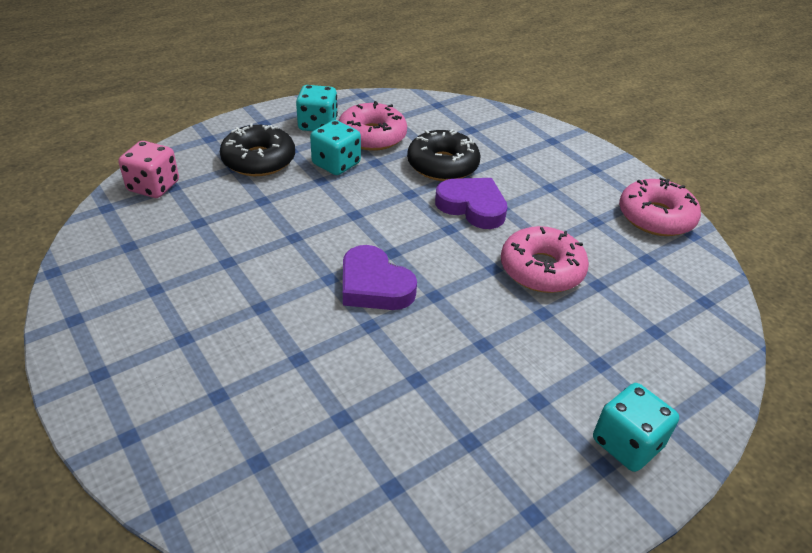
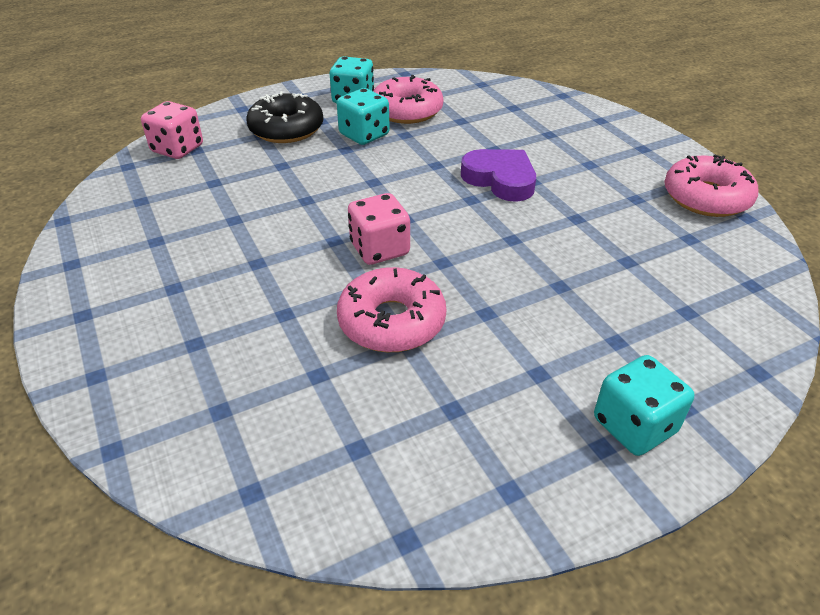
camera: 10 degrees right, 0 degrees up
(374, 285) = (379, 249): purple heart -> pink dice
(442, 165) = (476, 139): black donut -> none
(541, 269) = (566, 243): pink donut -> pink donut (391, 321)

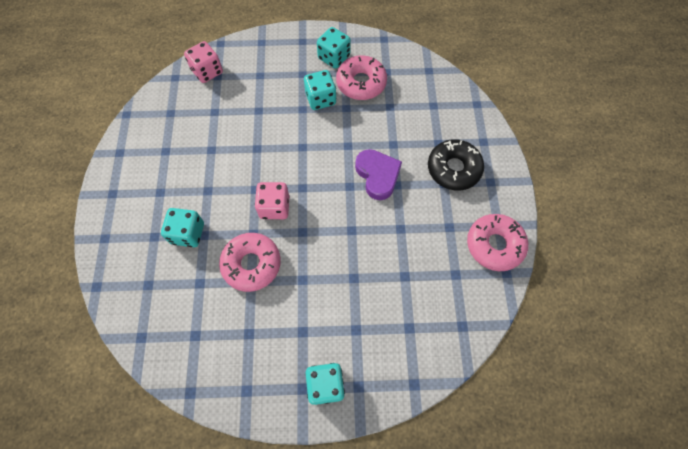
camera: 25 degrees right, 25 degrees up
(256, 320) = (188, 233): none -> turquoise dice
(286, 129) = (277, 75): black donut -> black donut (453, 169)

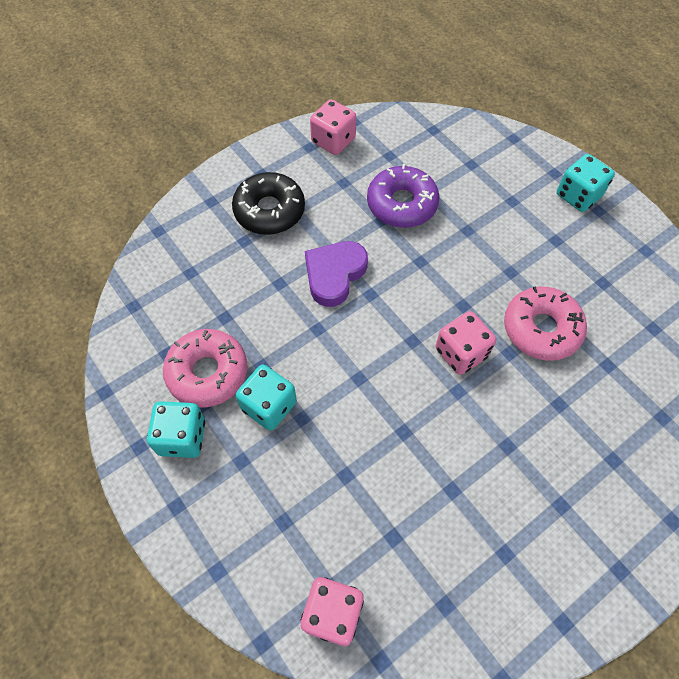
camera: 125 degrees left, 5 degrees down
(188, 233) = (574, 423): turquoise dice -> none
(405, 251) = (402, 204): none -> purple donut
(494, 245) = (333, 141): pink donut -> pink dice

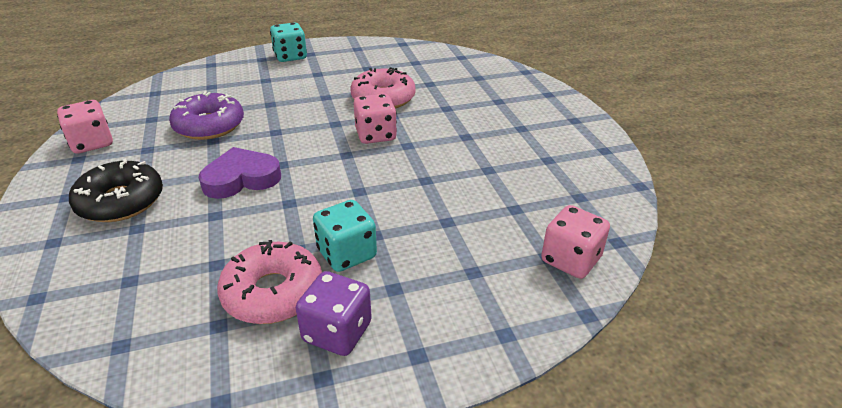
camera: 70 degrees left, 25 degrees down
(182, 437) = (337, 332): turquoise dice -> purple dice
(334, 275) = (241, 179): purple heart -> purple heart turned 105 degrees clockwise

